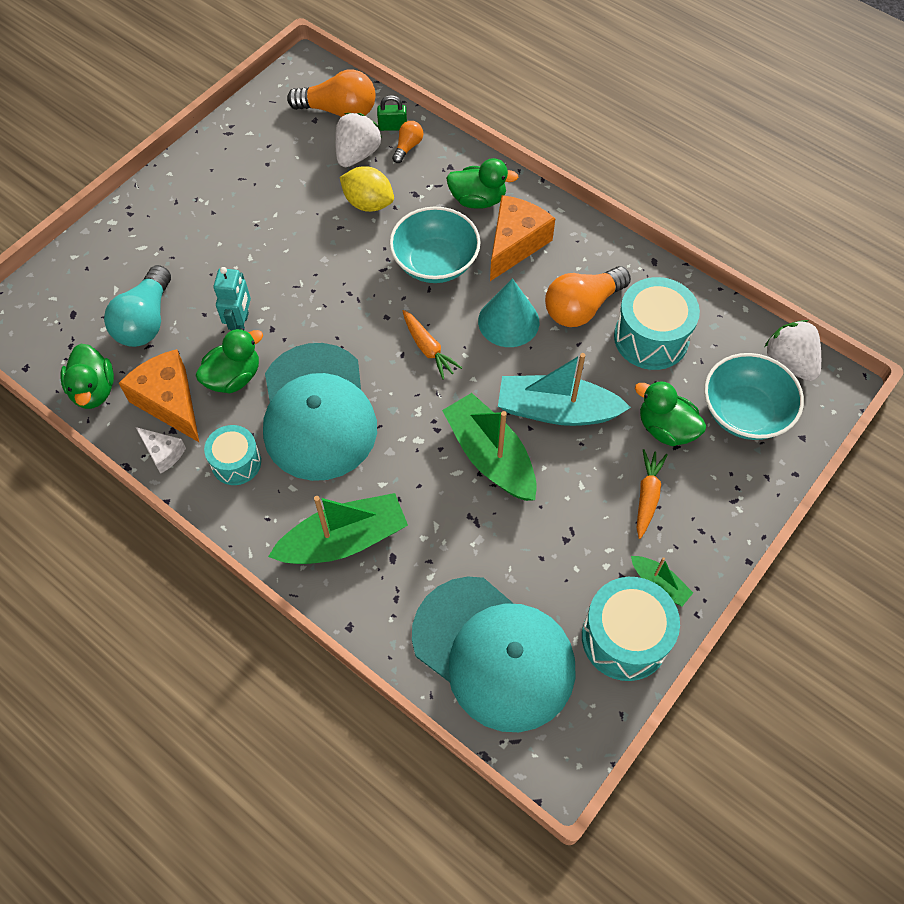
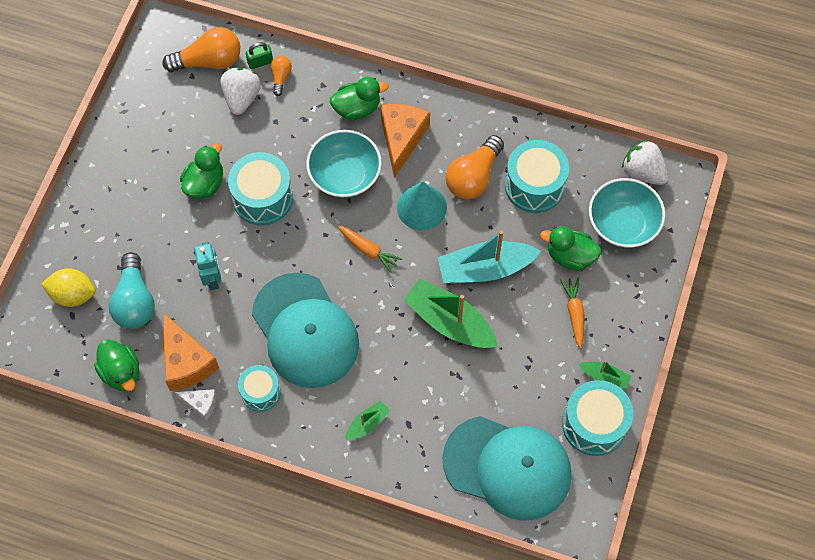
camera: 20 degrees left, 5 degrees up
(169, 402) = (186, 362): orange cheese -> orange cheese turned 150 degrees counterclockwise
(234, 377) = (227, 325): green duck -> green duck (205, 184)
(334, 258) = (262, 198): none -> turquoise drum
(343, 540) = (367, 423): green boat -> green boat, size x0.49
(368, 203) = (269, 139): yellow lemon -> yellow lemon (73, 294)

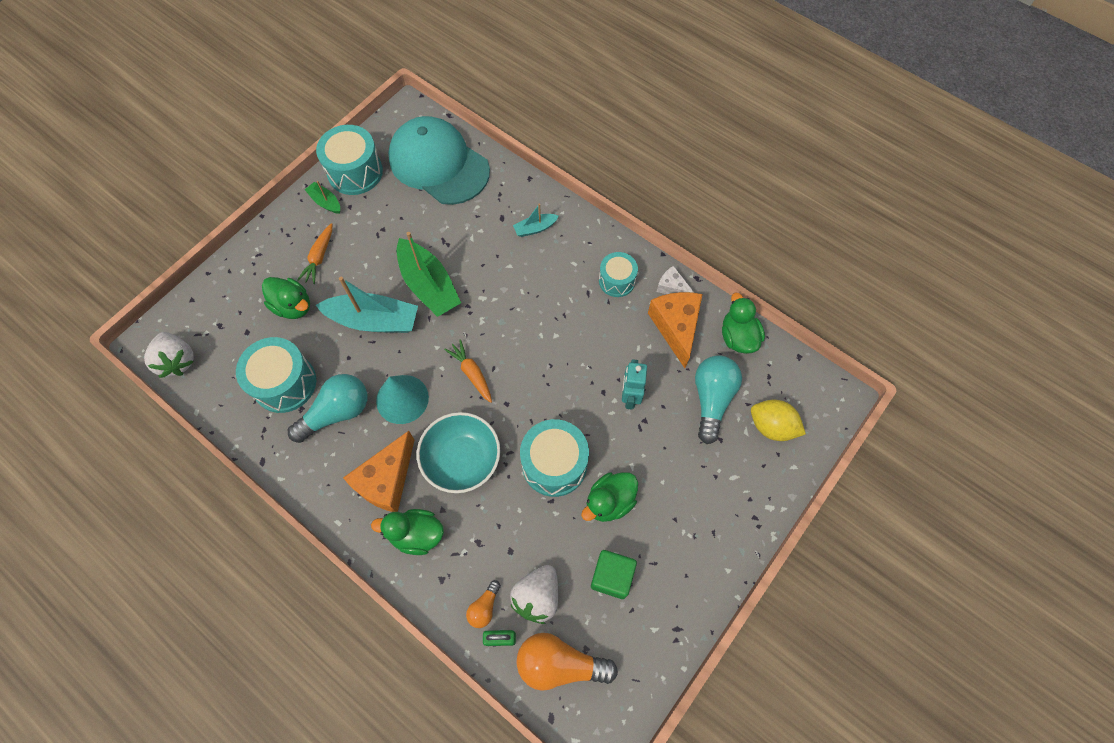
camera: 160 degrees left, 0 degrees up
(186, 130) = (612, 576): none -> green cube
(305, 331) = (559, 319): turquoise cap -> none
(367, 423) = (535, 228): green boat -> turquoise boat
(473, 177) = (337, 412): orange light bulb -> turquoise light bulb
(623, 224) = (228, 319): turquoise bowl -> none

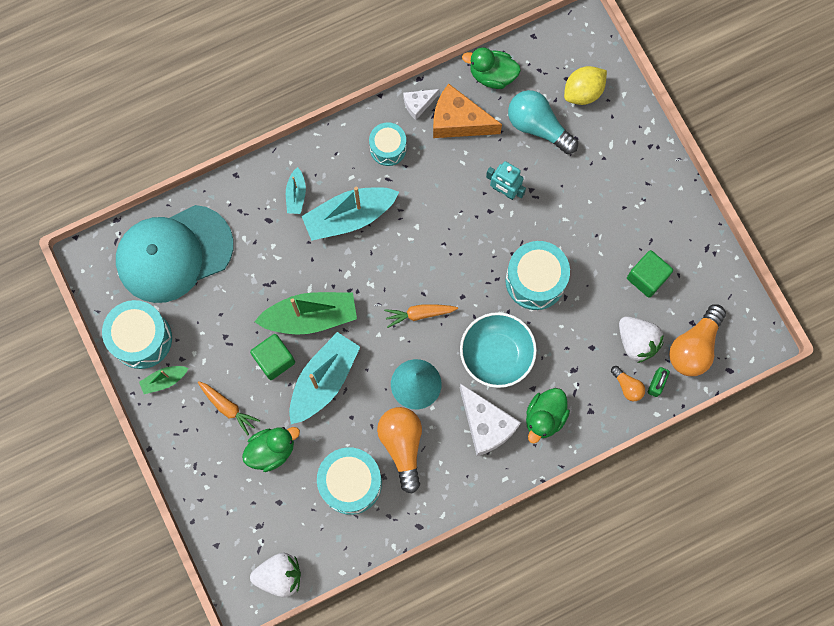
camera: 65 degrees left, 10 degrees up
(337, 412) = (402, 446): turquoise light bulb -> orange light bulb
(377, 274) = (274, 360): none -> green cube
(386, 480) = (486, 425): orange cheese -> white cheese
(536, 277) = (349, 217): none -> turquoise boat
(609, 502) = (587, 251): green duck -> none

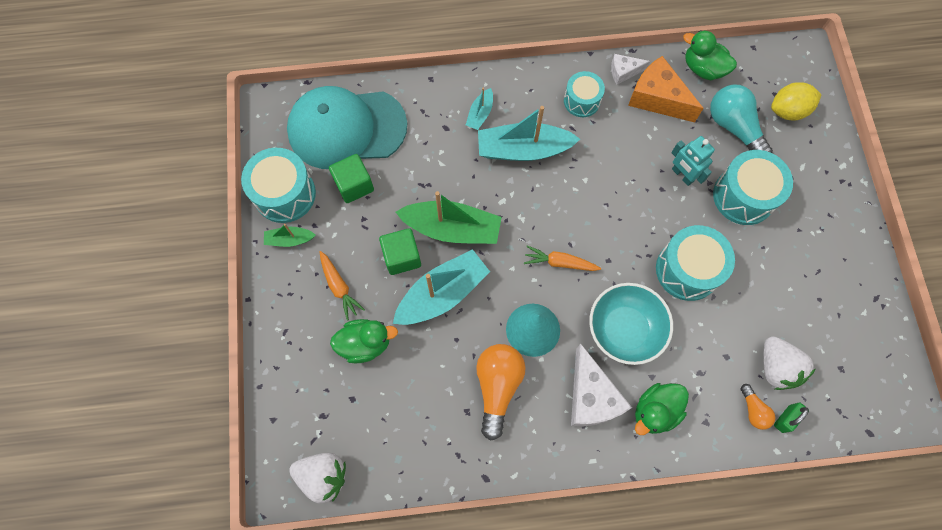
camera: 20 degrees right, 5 degrees down
(350, 483) = (431, 406): turquoise drum -> turquoise drum (743, 196)
(647, 277) = (804, 306): green cube -> green cube (354, 185)
(694, 347) = (837, 394): orange light bulb -> none

